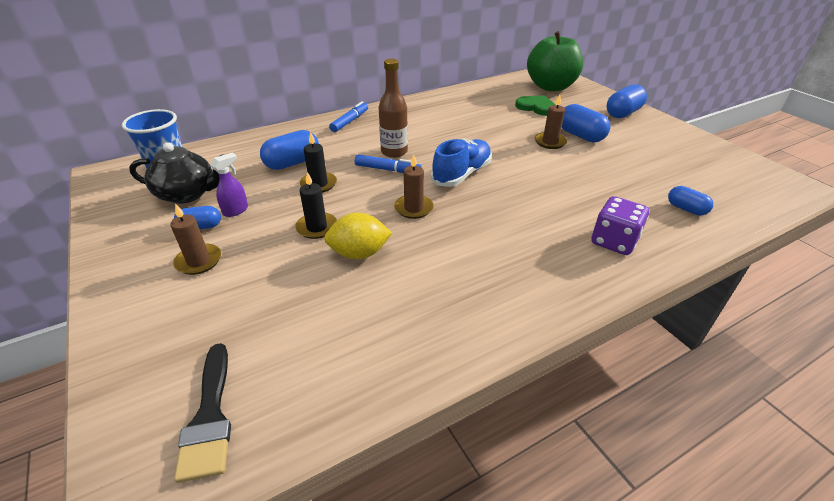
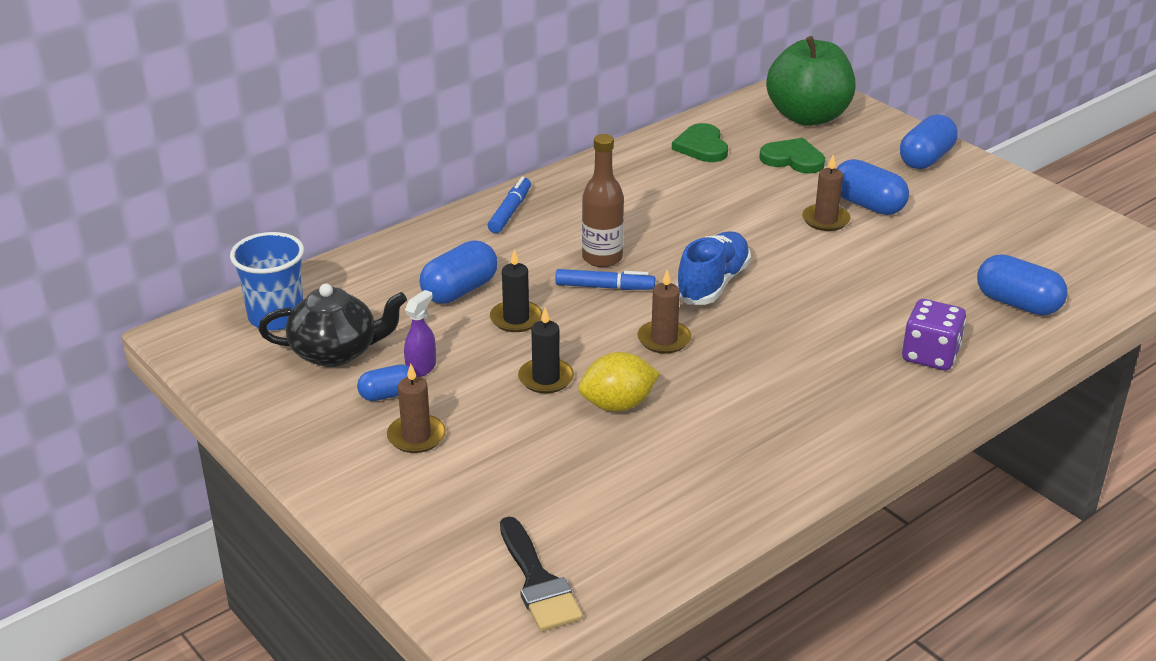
camera: 10 degrees left, 5 degrees down
(481, 97) = (702, 146): none -> green heart
(686, 209) = (1017, 303): blue capsule -> blue capsule, size x1.65

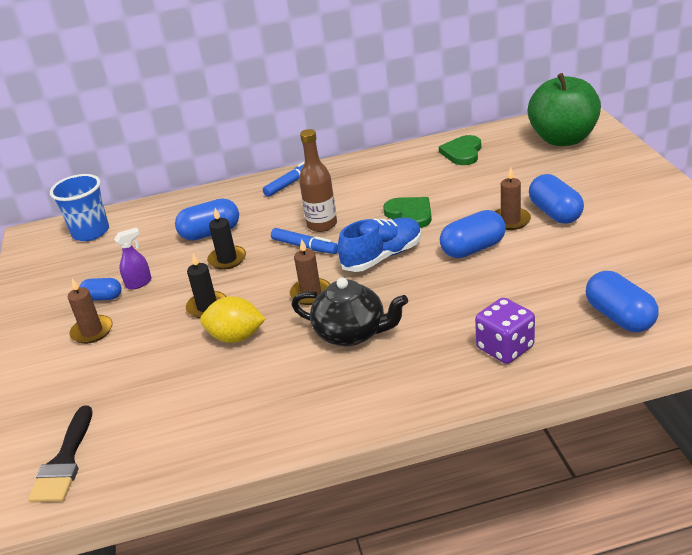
camera: 30 degrees right, 0 degrees up
(336, 352) = (101, 262): black teapot -> black teapot (352, 333)
(793, 159) = (524, 170): green heart -> green heart (410, 214)
(926, 159) = (634, 182): blue capsule -> blue capsule (473, 249)

